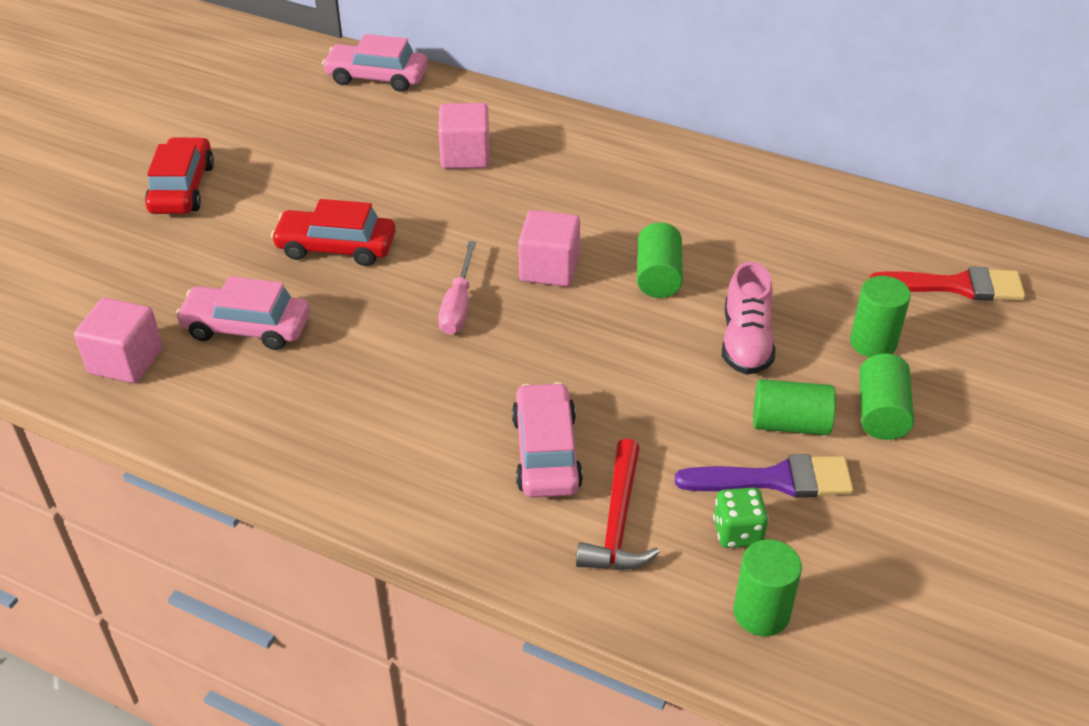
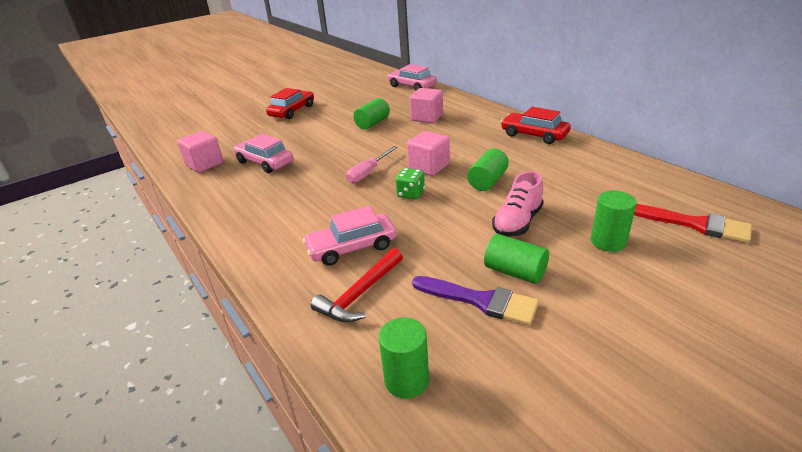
camera: 30 degrees right, 10 degrees down
(336, 247) = (334, 141): red car -> red car (534, 135)
(546, 452) = (352, 247): pink car -> pink car turned 135 degrees counterclockwise
(737, 532) = (430, 324): green dice -> green dice (411, 194)
(881, 413) = (587, 283): green cylinder -> green cylinder (372, 123)

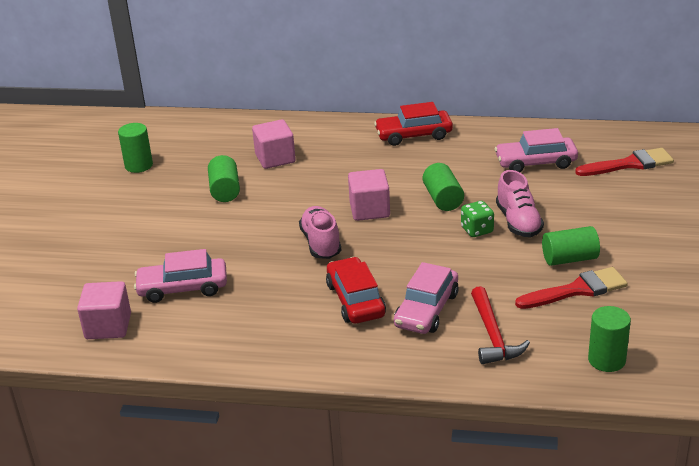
camera: 45 degrees left, 0 degrees up
(292, 111) = (85, 218): red car -> red car (355, 300)
(368, 173) = (321, 243): pink screwdriver -> pink shoe
(411, 194) = (397, 242): green dice -> green dice (477, 230)
(412, 86) = (185, 125): pink car -> pink car (535, 162)
(480, 301) = (577, 290): purple brush -> red brush
(608, 242) = (596, 205): green cylinder -> green cylinder (139, 165)

